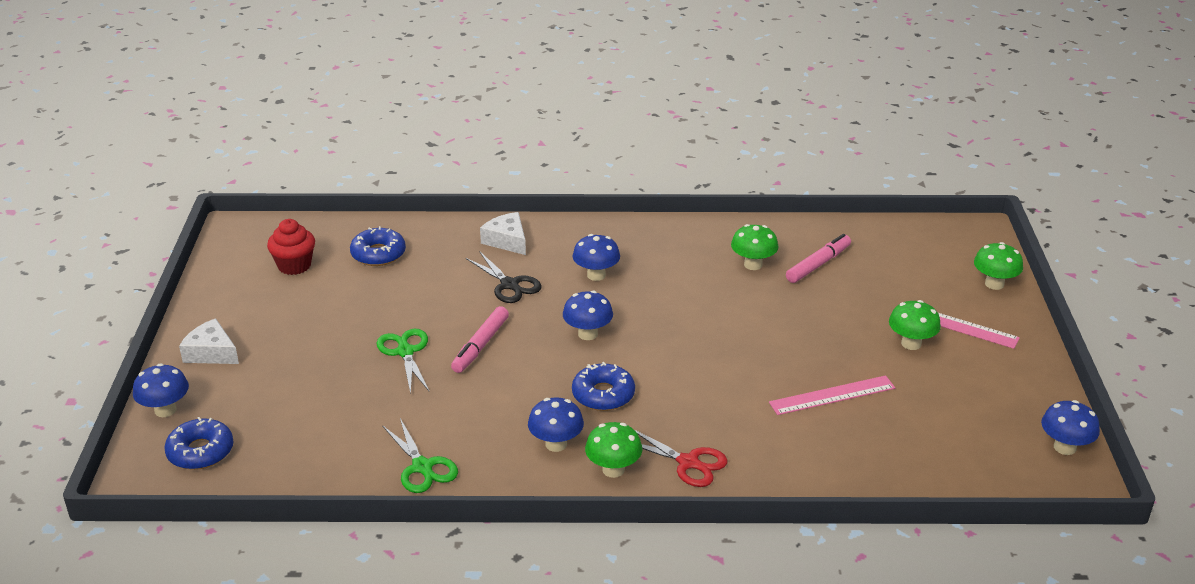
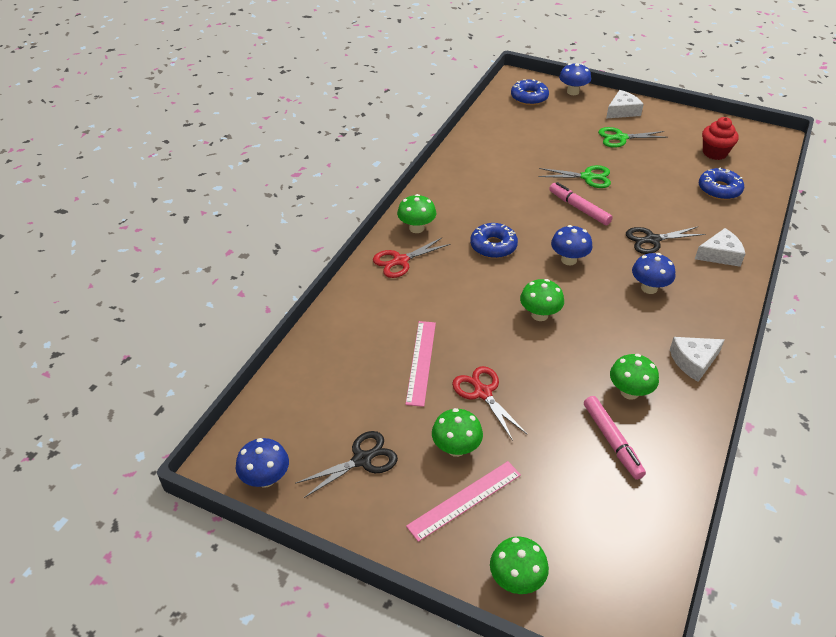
camera: 115 degrees right, 10 degrees up
(422, 467) = (469, 161): green scissors -> green scissors (621, 138)
(556, 444) = (456, 212): blue mushroom -> none
(683, 237) = (693, 361): none -> white cheese
(695, 335) = (539, 315): none -> green mushroom
(833, 345) = (483, 393): none -> red scissors
(981, 394) = (362, 460): none -> black scissors

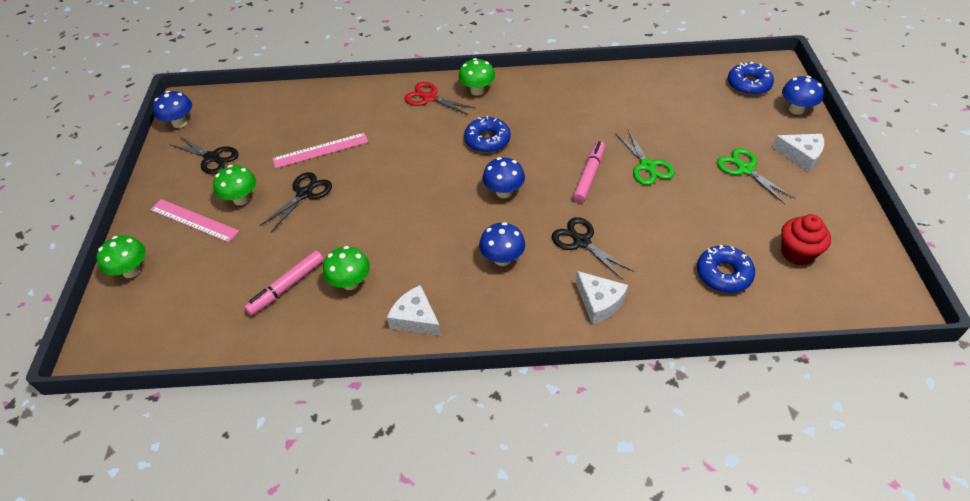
camera: 65 degrees right, 5 degrees up
(483, 393) = (304, 194): red scissors -> black scissors
(539, 315) = (415, 197): green mushroom -> none

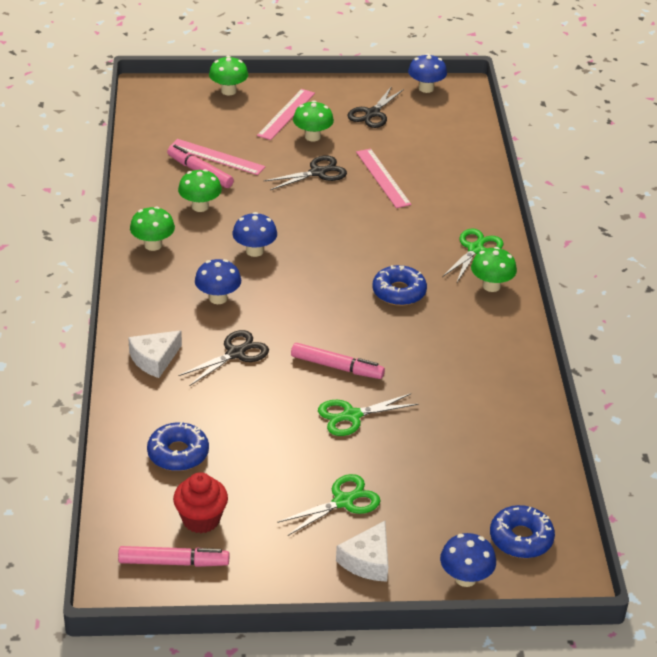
camera: 85 degrees right, 10 degrees down
(261, 274) = (217, 157): none -> pink ruler
(304, 194) = (317, 172): black scissors -> black scissors turned 60 degrees counterclockwise
(416, 318) = (153, 245): white cheese -> green mushroom
(429, 98) = (475, 249): red scissors -> green scissors
(504, 192) = (313, 302): blue mushroom -> blue mushroom (254, 251)
(852, 268) = (173, 562): none -> pink marker

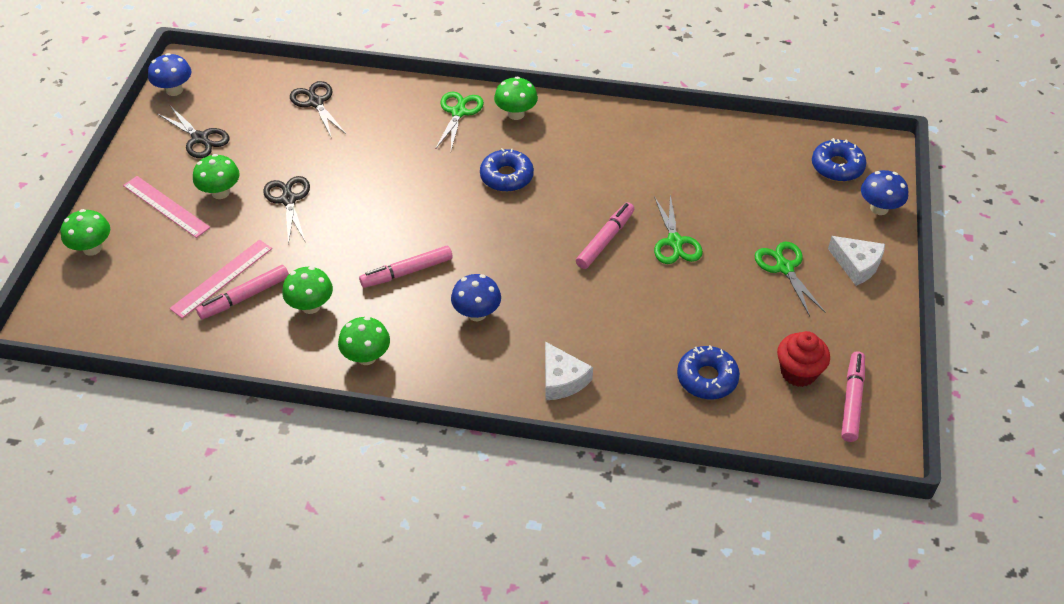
camera: 75 degrees left, 10 degrees up
(235, 353) = (568, 312): black scissors -> black scissors (316, 102)
(254, 251) = (407, 272): blue mushroom -> pink marker
(382, 178) = (319, 153): pink ruler -> none
(475, 249) = (458, 112): green scissors -> green scissors turned 60 degrees clockwise

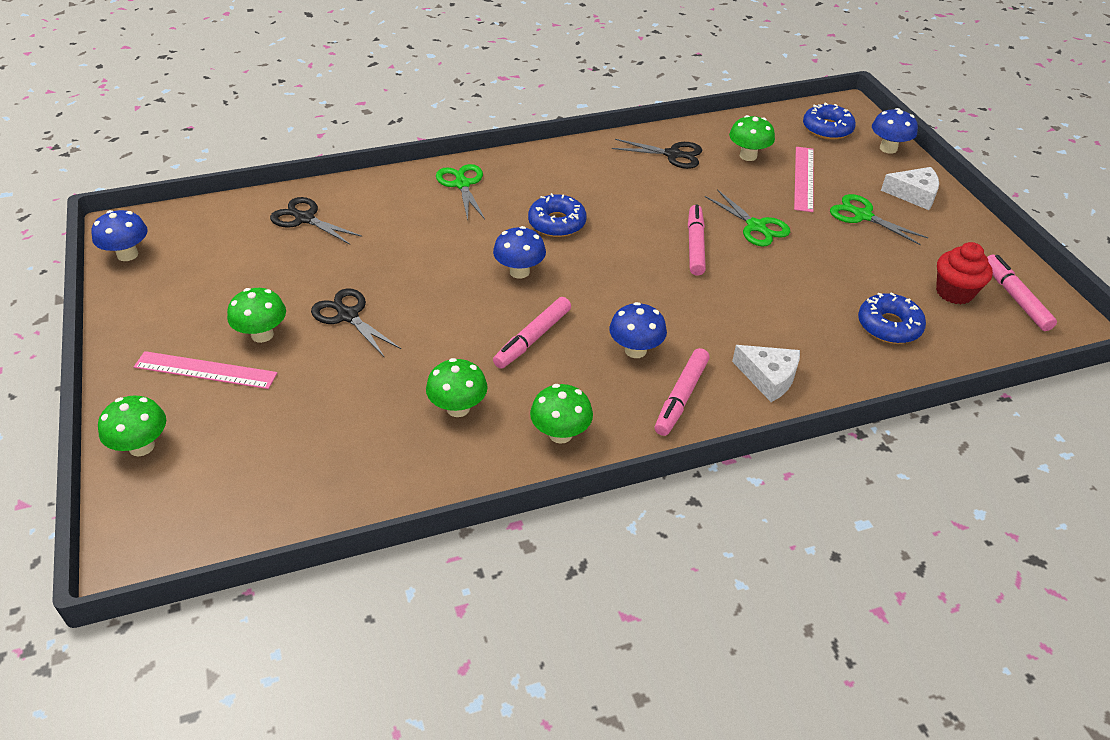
camera: 30 degrees left, 5 degrees down
(200, 138) = (195, 291): black scissors -> black scissors (672, 154)
(221, 278) = (332, 418): pink ruler -> pink ruler (803, 178)
(245, 297) = (375, 427): pink marker -> pink marker (681, 397)
(442, 210) = (519, 272): none -> blue mushroom
(516, 114) = (519, 170): green mushroom -> green mushroom (748, 156)

